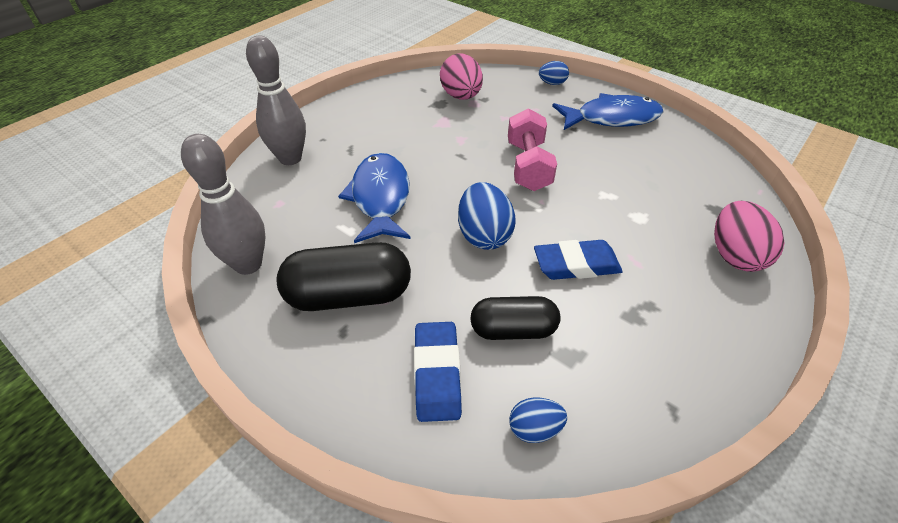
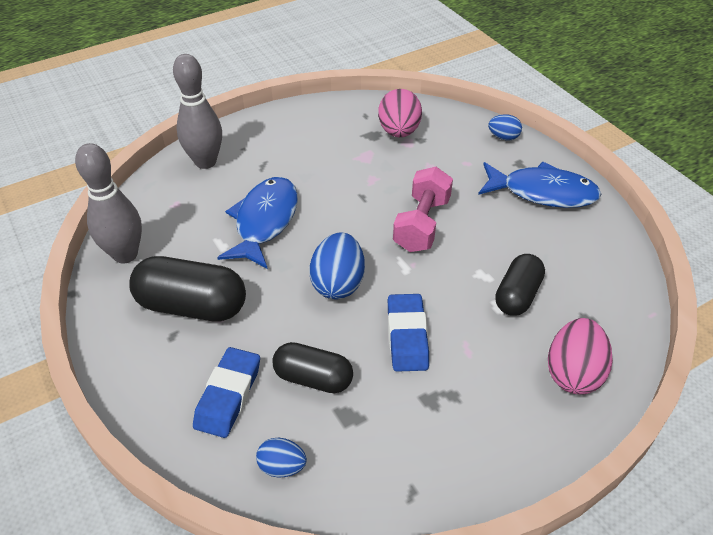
camera: 20 degrees right, 0 degrees up
(576, 265) = (407, 336): blue eraser -> blue eraser turned 75 degrees clockwise
(646, 204) = (517, 295): none -> black capsule

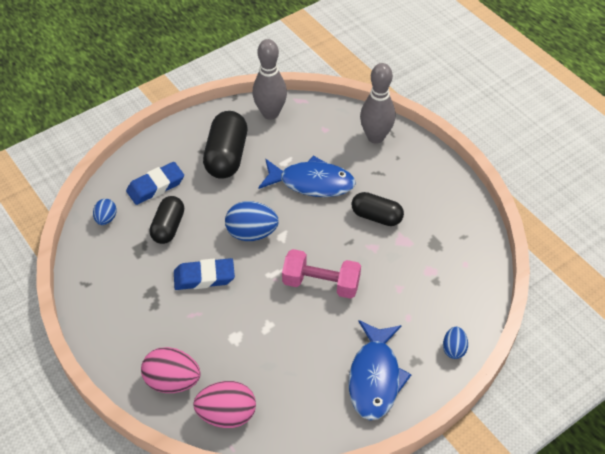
camera: 85 degrees right, 5 degrees up
(228, 395) = (156, 186): blue eraser -> blue eraser turned 45 degrees counterclockwise
(399, 132) = (443, 263): pink egg -> pink egg (227, 414)
(517, 295) = (247, 349): black capsule -> black capsule (376, 216)

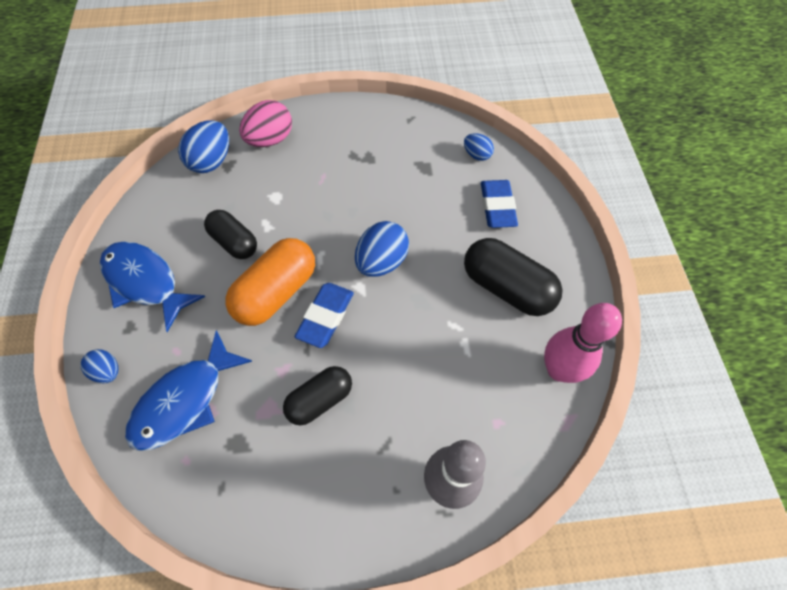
camera: 120 degrees right, 10 degrees up
(168, 227) = (435, 197): black capsule -> black capsule (234, 242)
(204, 277) = (356, 201): blue eraser -> blue eraser (325, 317)
(227, 414) = (211, 161): pink egg -> blue egg
(270, 113) = (559, 370): grey bowling pin -> pink bowling pin
(312, 183) = (415, 356): blue fish -> blue fish (185, 400)
(321, 283) = (276, 292): pink dumbbell -> orange capsule

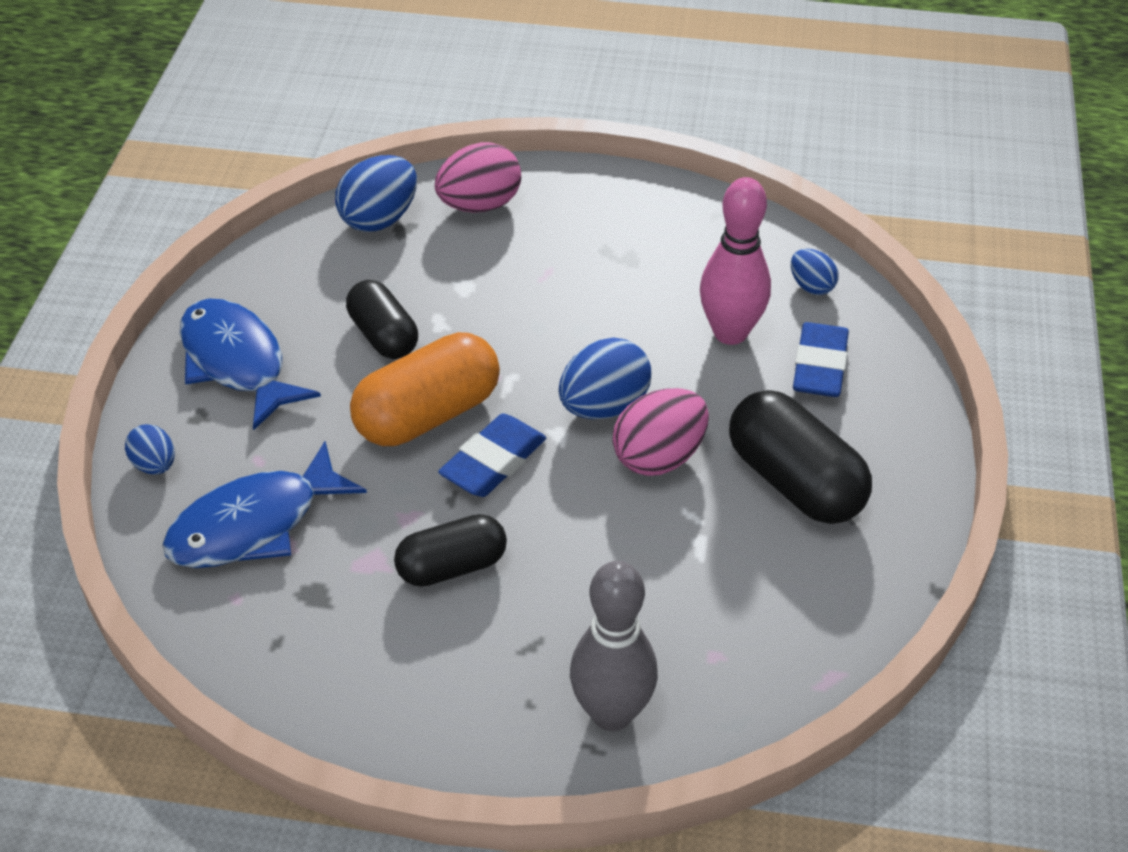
camera: 15 degrees right, 15 degrees down
(424, 289) = (659, 457): none -> pink egg
(559, 370) = (839, 608): pink bowling pin -> pink bowling pin (730, 333)

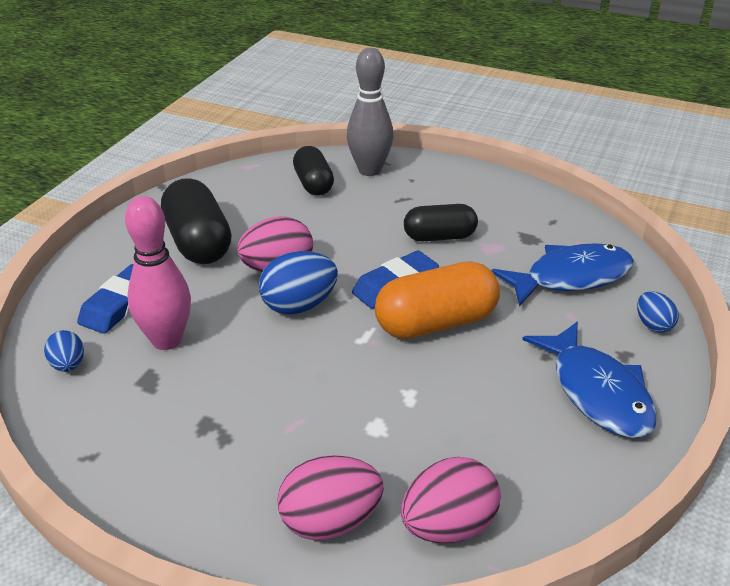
camera: 165 degrees left, 10 degrees down
(379, 219) = (448, 526): blue egg -> pink egg
(383, 336) = (462, 392): black capsule -> black capsule (313, 184)

